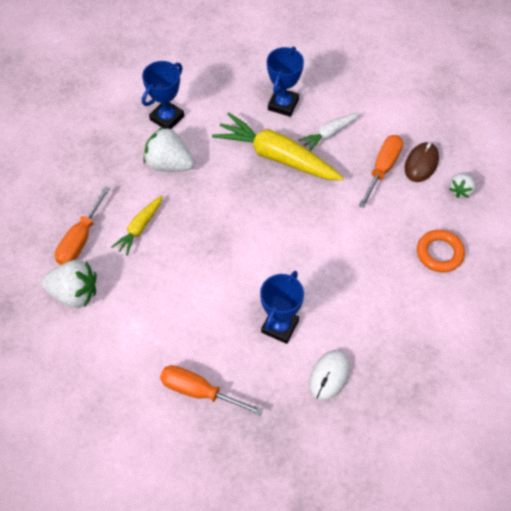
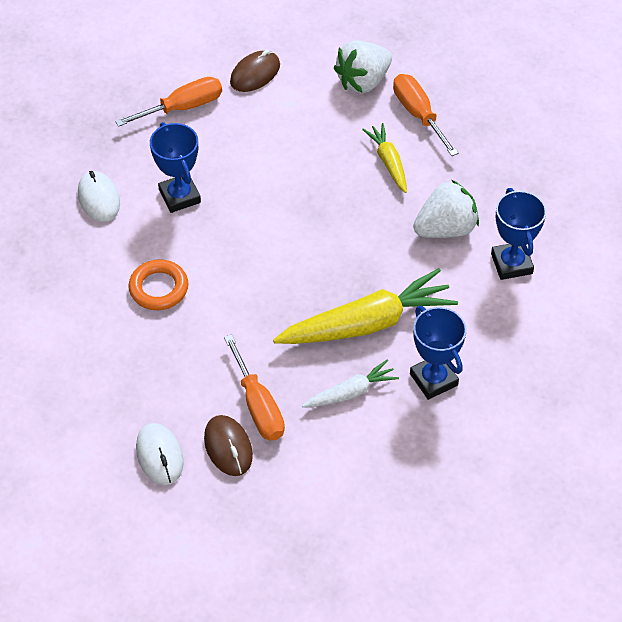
camera: 130 degrees right, 5 degrees down
(124, 369) = (255, 74): none -> brown mouse
(329, 134) = (351, 392): white carrot -> white carrot turned 60 degrees clockwise
(439, 253) = (114, 373): orange ring -> orange ring (159, 288)
(461, 190) = (159, 455): white strawberry -> white mouse

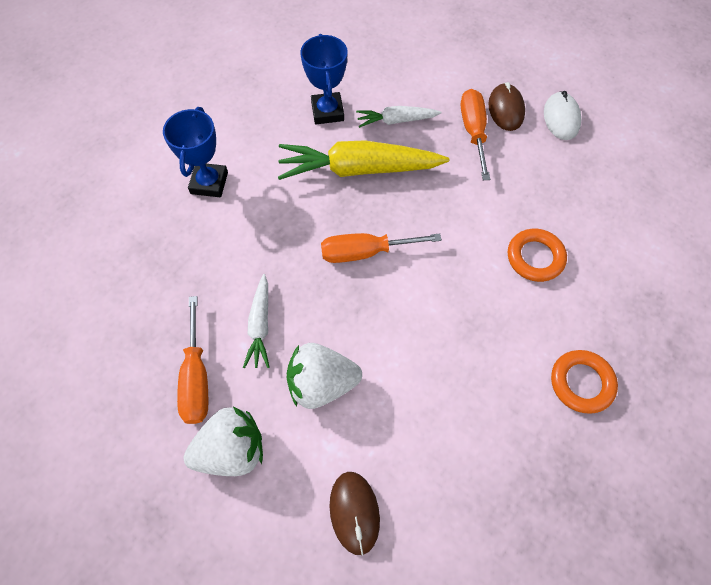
camera: 160 degrees left, 10 degrees up
(98, 198) = (581, 383): white mouse -> orange ring
(179, 196) = (492, 356): blue trophy -> none
(183, 107) = (459, 487): orange screwdriver -> orange screwdriver (365, 252)
(255, 74) = (354, 512): brown mouse -> brown mouse turned 75 degrees counterclockwise
(388, 162) = (260, 326): yellow carrot -> white carrot
(445, 228) = (246, 233): white strawberry -> white strawberry (321, 383)

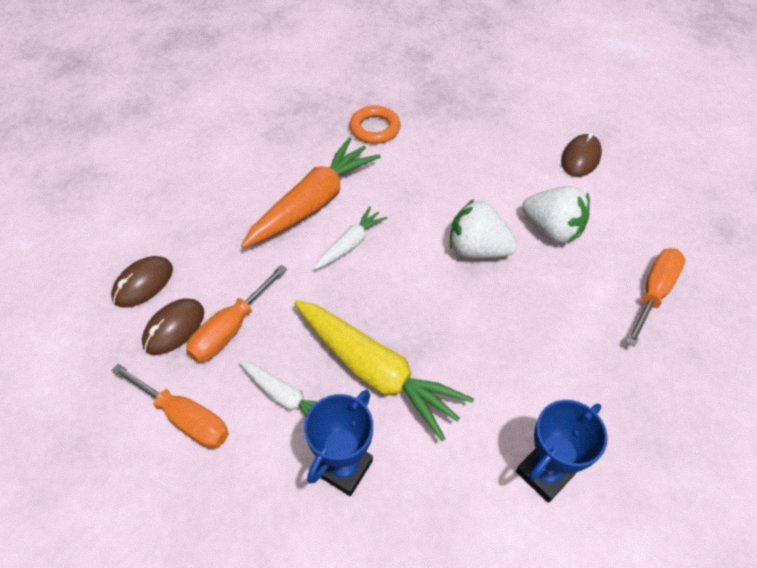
camera: 140 degrees left, 10 degrees down
(232, 450) = (648, 232): white strawberry -> white strawberry (477, 249)
(260, 326) = (576, 296): white carrot -> white carrot (350, 244)
(365, 252) = (440, 293): orange screwdriver -> orange screwdriver (185, 418)
(535, 257) = (313, 203): orange ring -> orange carrot
(561, 118) = (143, 284): white mouse -> brown mouse

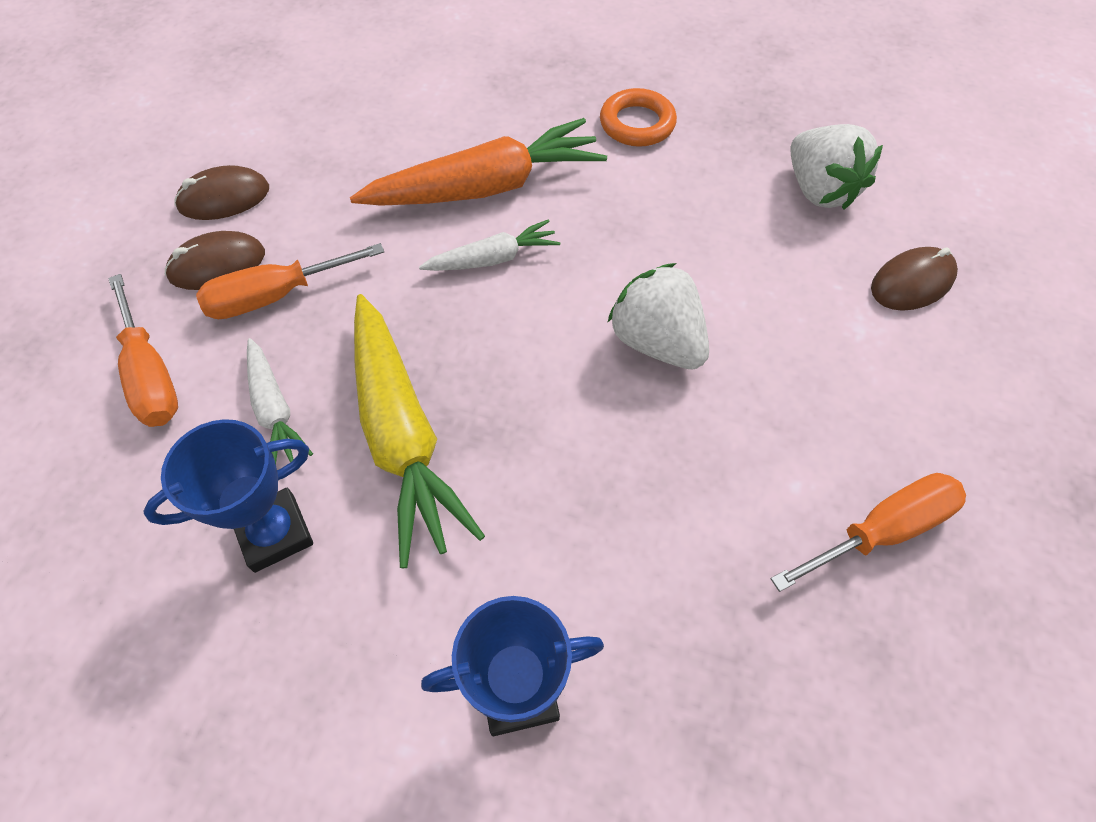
camera: 30 degrees right, 5 degrees up
(552, 229) = (788, 365): white strawberry -> white strawberry (819, 190)

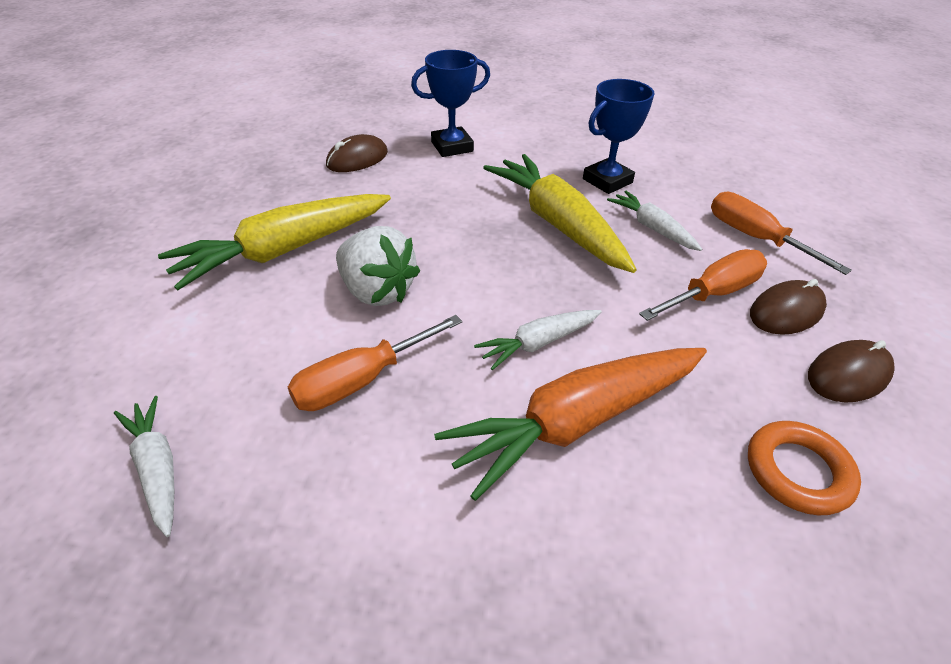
camera: 170 degrees right, 15 degrees down
(637, 124) = (395, 558): orange ring -> orange ring (797, 471)
(783, 424) = (284, 251): none -> yellow carrot
(819, 190) = (157, 468): white strawberry -> white carrot
(881, 531) = (238, 208): orange screwdriver -> orange screwdriver (362, 380)
(912, 282) = (110, 364): brown mouse -> brown mouse (357, 159)

